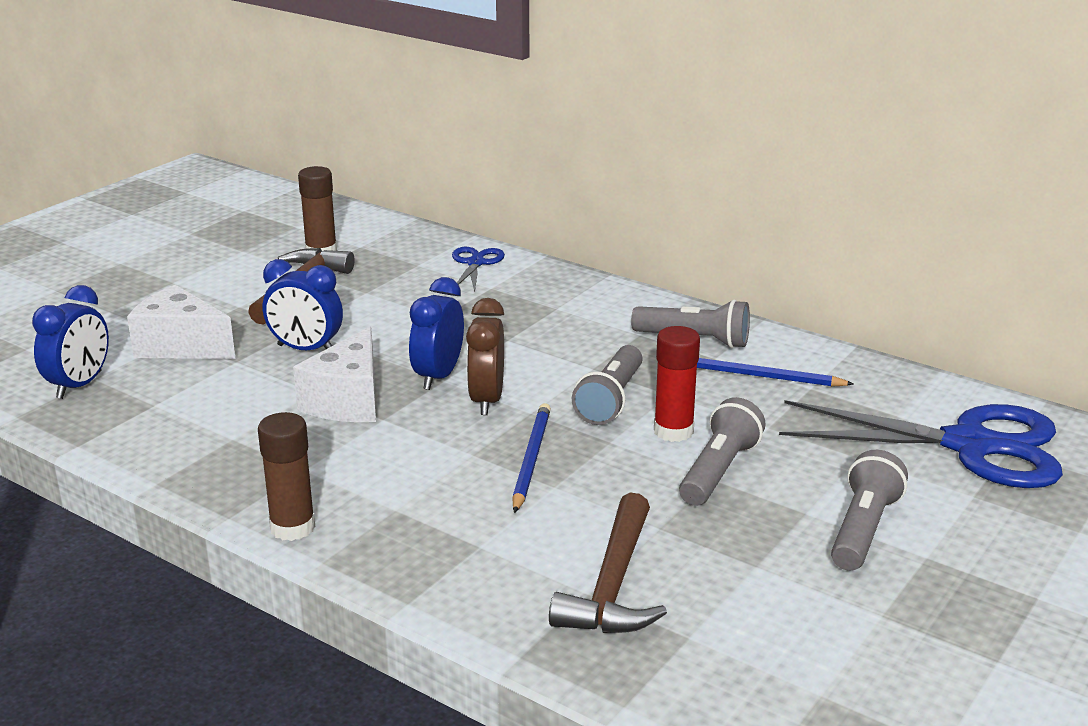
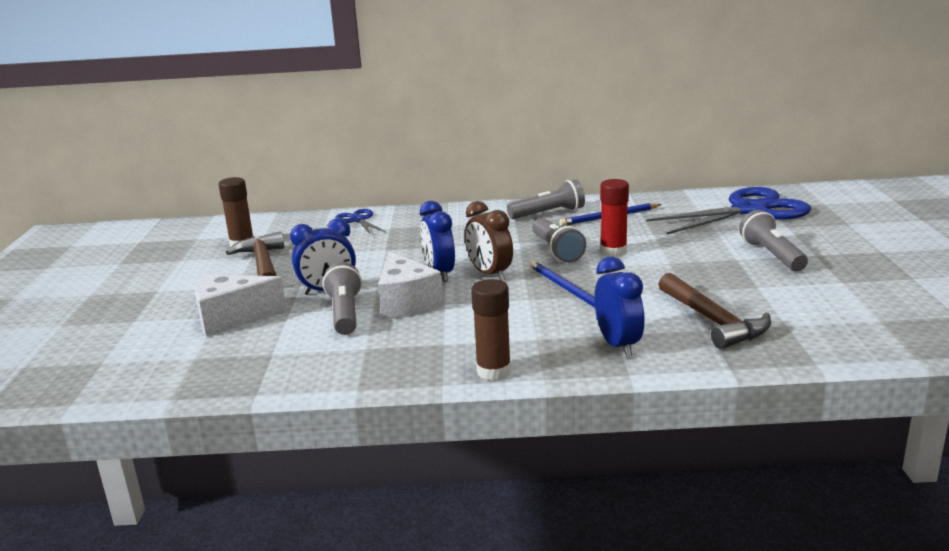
camera: 35 degrees left, 5 degrees down
(79, 385) = (191, 364): blue clock -> blue clock (618, 345)
(719, 471) = (667, 258): grey flashlight -> grey flashlight (345, 313)

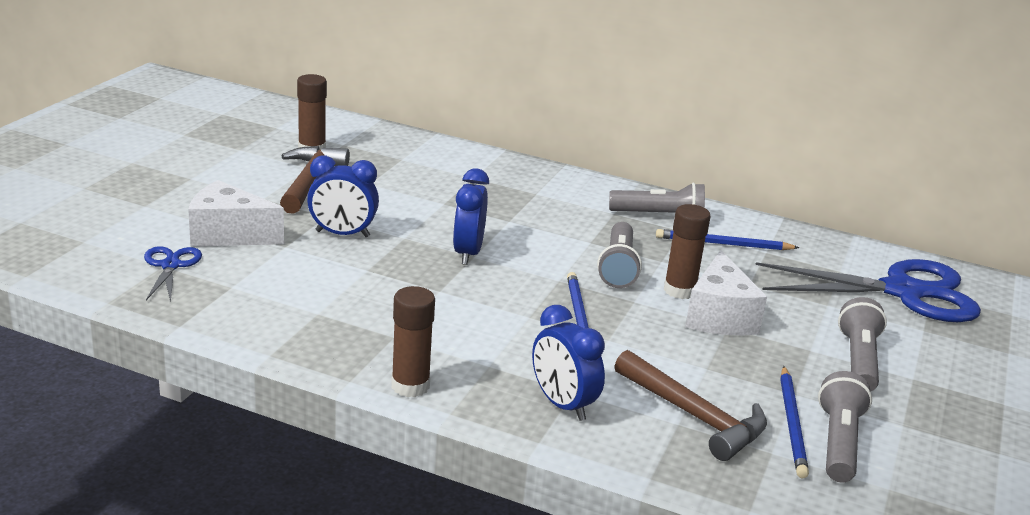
camera: 20 degrees right, 5 degrees up
(345, 313) = (334, 267): grey flashlight -> grey flashlight (838, 442)
(358, 220) = (450, 157): blue scissors -> blue scissors (170, 265)
(406, 303) = (402, 277): white cheese -> white cheese (719, 316)
(489, 274) = (518, 271): brown clock -> none
(613, 251) = (679, 290): red glue stick -> brown glue stick
(618, 345) = (562, 404): blue clock -> blue clock turned 135 degrees clockwise
(713, 321) = (695, 416): brown hammer -> brown hammer turned 45 degrees counterclockwise
(778, 304) = (792, 424): none -> blue pencil

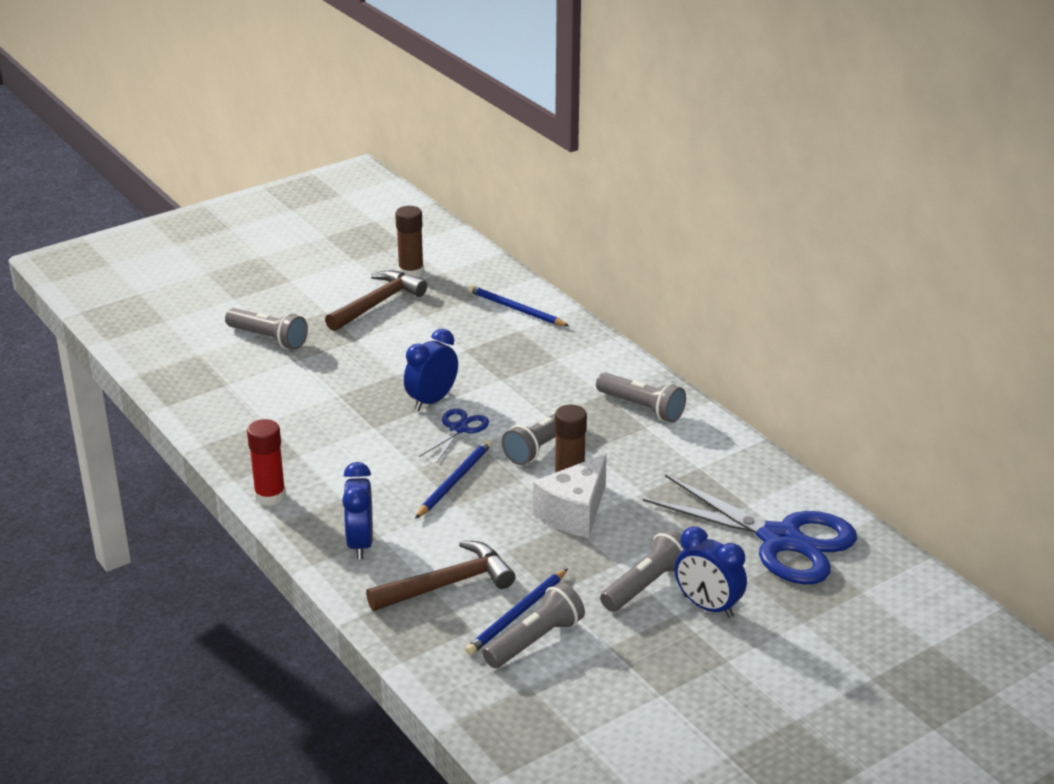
camera: 35 degrees right, 5 degrees up
(170, 265) = (204, 355): blue scissors -> blue scissors (458, 429)
(228, 234) = (268, 339): white cheese -> grey flashlight
(342, 234) = (352, 359): blue clock -> blue clock (708, 606)
(410, 386) = (270, 496): brown glue stick -> red glue stick
(695, 416) = (448, 584): brown hammer -> brown hammer turned 105 degrees counterclockwise
(723, 244) = (667, 449): blue pencil -> blue pencil (515, 309)

